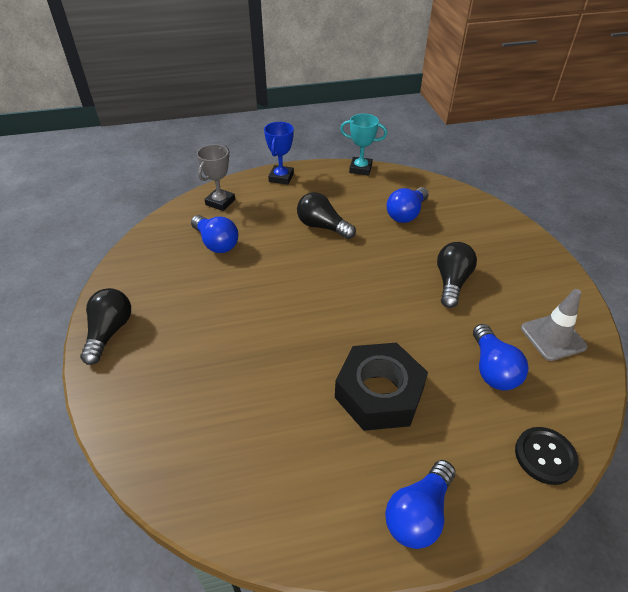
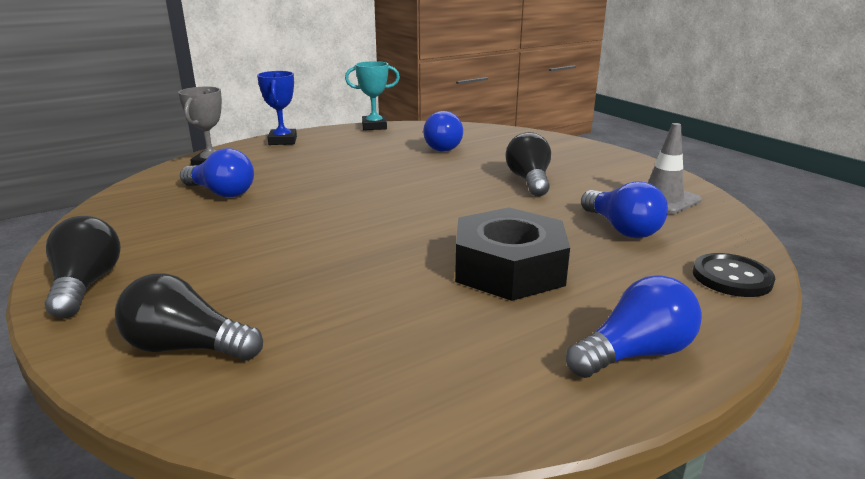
camera: 20 degrees left, 20 degrees down
(322, 227) = (354, 165): black light bulb -> black light bulb (187, 347)
(419, 513) = (634, 353): blue light bulb -> blue light bulb turned 135 degrees counterclockwise

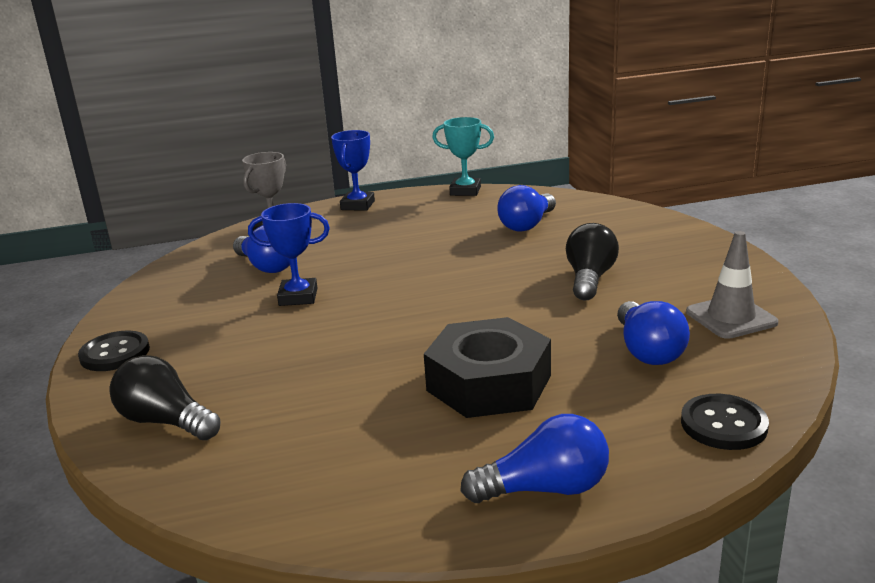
camera: 20 degrees right, 0 degrees up
(86, 285) = (115, 353): black light bulb -> black button
(270, 215) = (298, 297): none -> blue trophy

